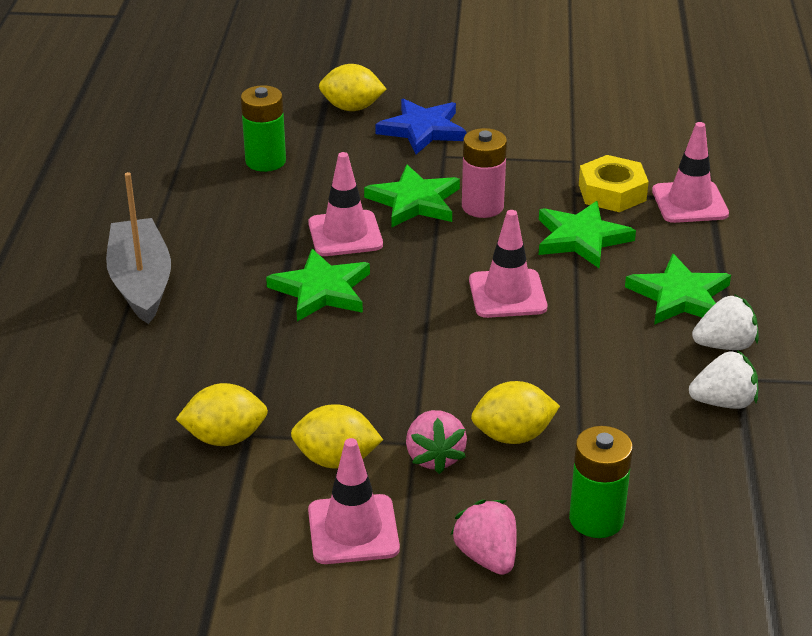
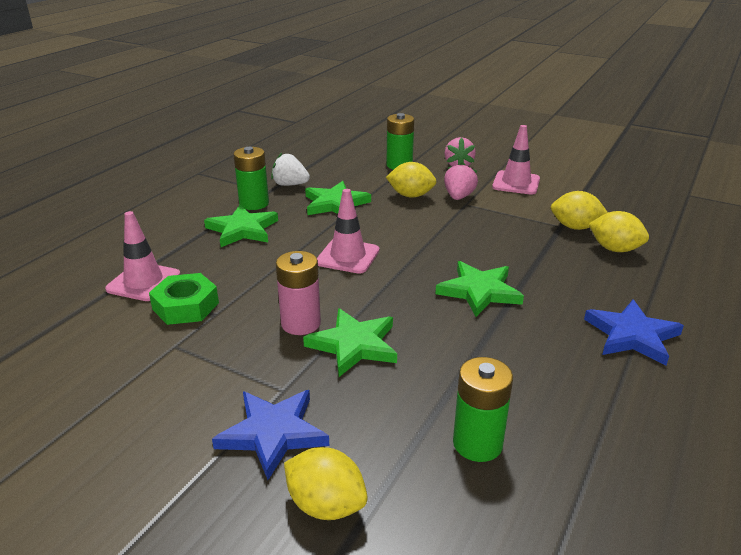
camera: 155 degrees left, 5 degrees down
(141, 282) = (632, 335): grey boat -> blue star
(336, 460) = (513, 206): yellow lemon -> yellow lemon (614, 249)
(345, 234) = (436, 331): pink traffic cone -> none
(581, 238) = (256, 278): green star -> green star (335, 203)
(612, 192) = (186, 306): yellow nut -> green nut
(724, 345) = (254, 203): white strawberry -> green battery

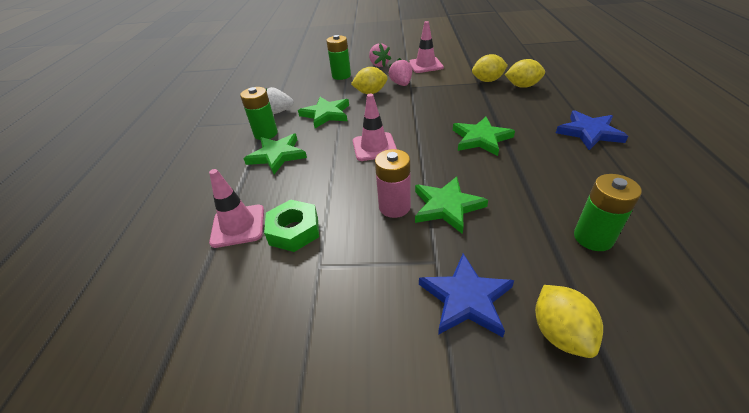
camera: 25 degrees left, 10 degrees up
(326, 505) = (560, 333): yellow lemon -> yellow lemon turned 75 degrees clockwise

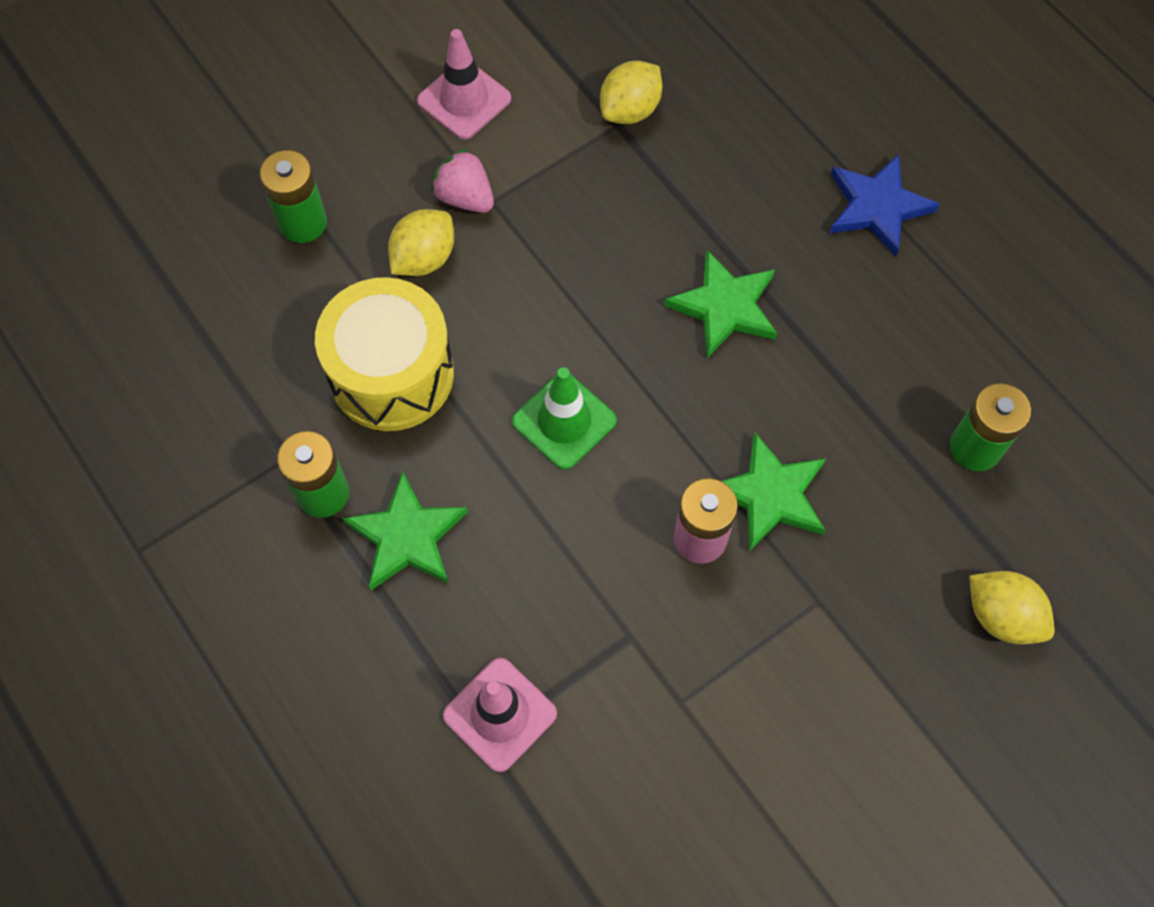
camera: 40 degrees left, 25 degrees up
(279, 111) = (281, 415): white strawberry -> none
(294, 230) = (593, 669): green nut -> none
(326, 114) = (392, 374): green star -> yellow drum
(374, 147) = (564, 421): pink traffic cone -> green traffic cone
(379, 65) = (355, 140): pink strawberry -> none
(466, 298) = (887, 633): blue star -> none
(522, 86) = (705, 104): yellow lemon -> none

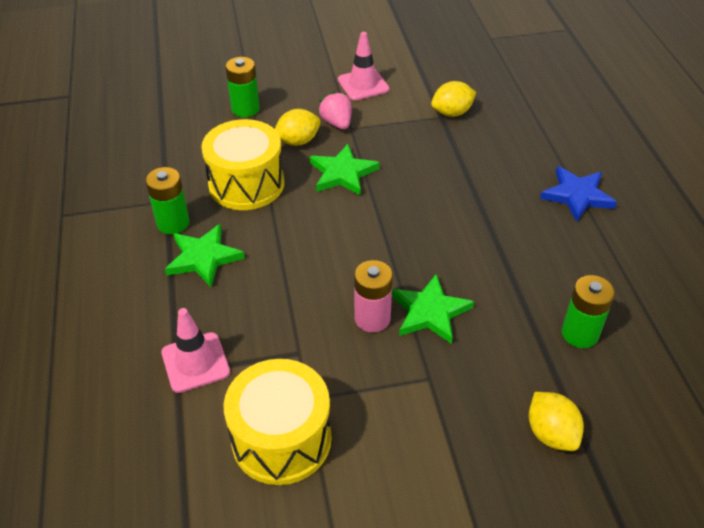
camera: 25 degrees right, 20 degrees down
(564, 421) = (327, 235): green traffic cone -> none
(679, 776) = (281, 439): none -> yellow drum
(725, 307) = (455, 213): green star -> green star (343, 173)

